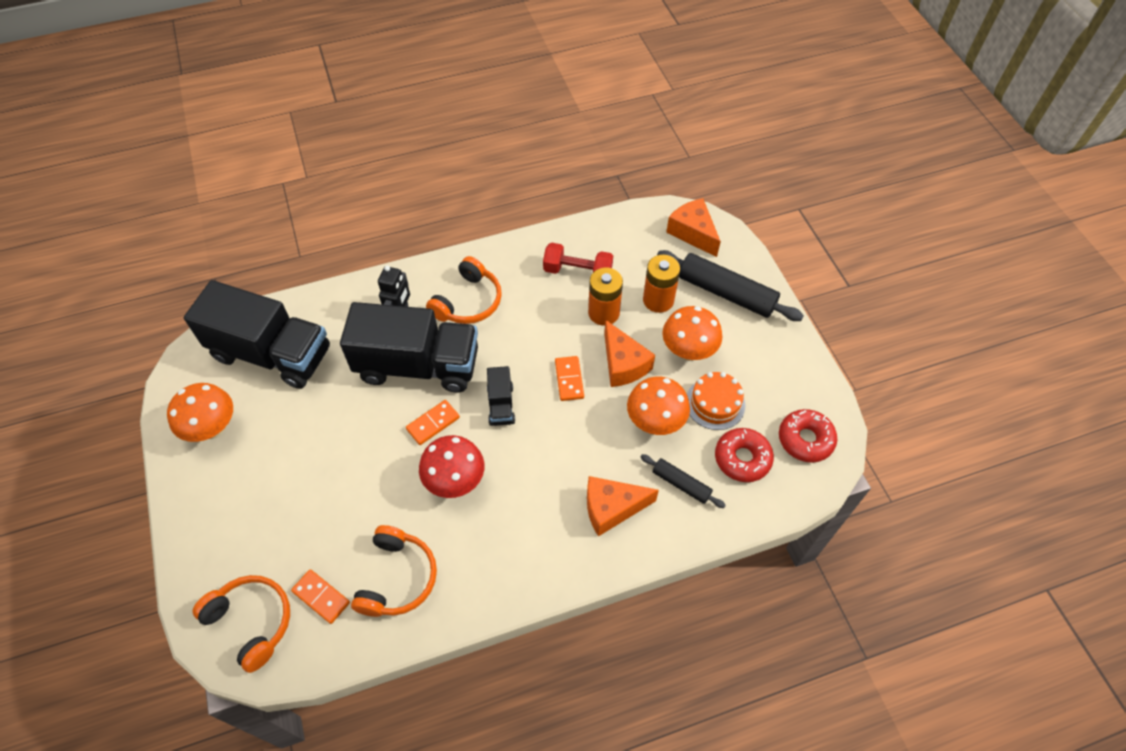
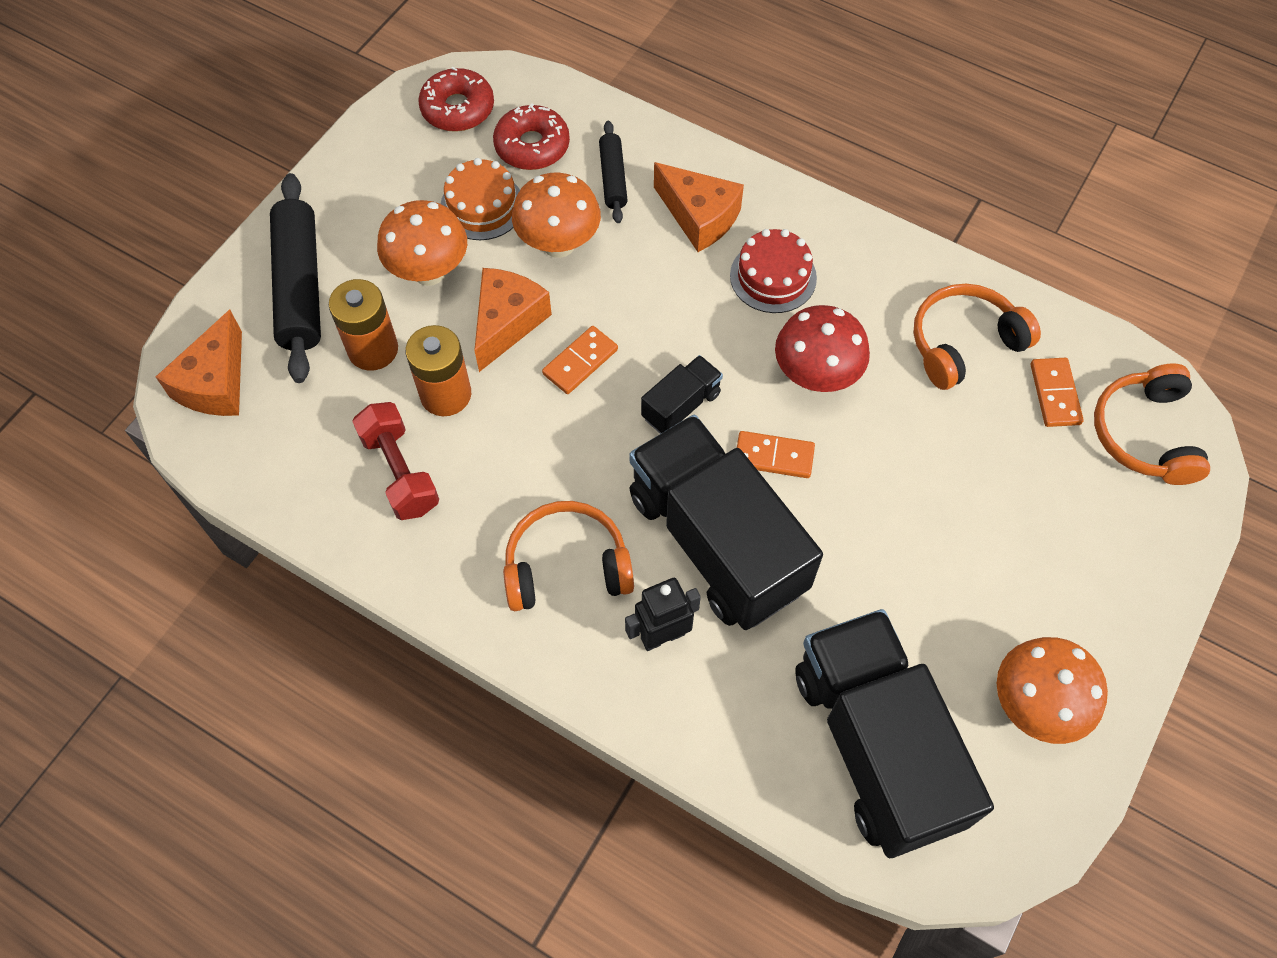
camera: 130 degrees left, 5 degrees up
(535, 513) = (773, 276): none -> red cake

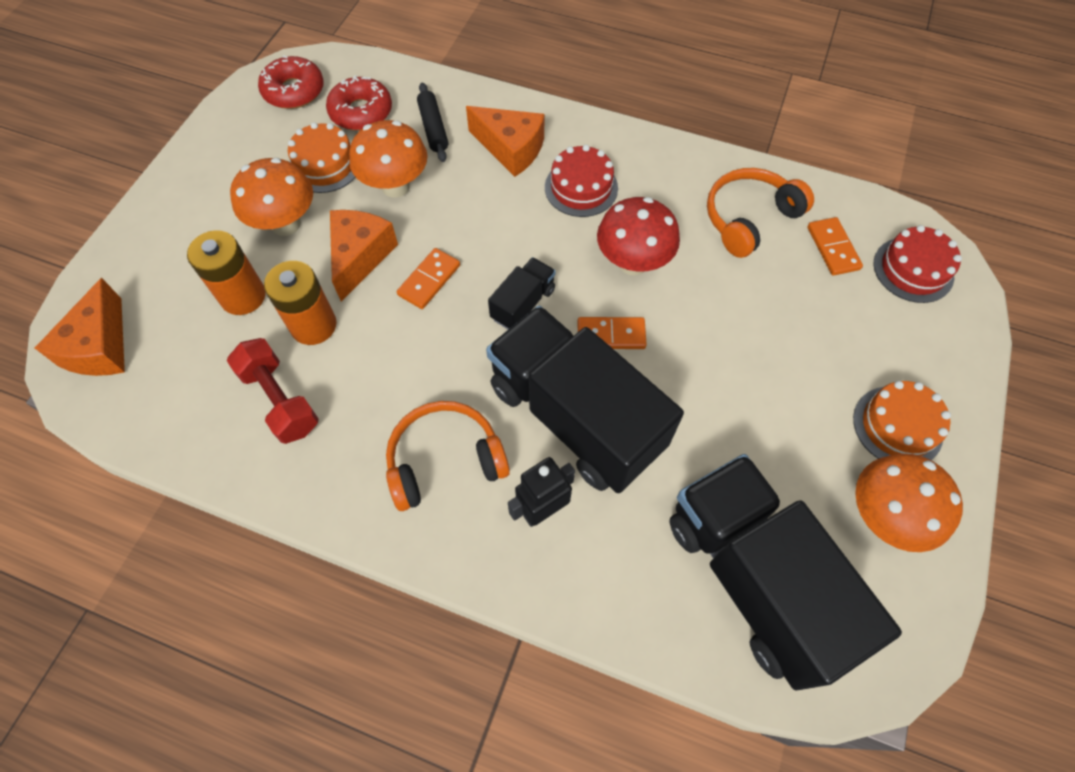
camera: 10 degrees left, 0 degrees up
(300, 286) = (171, 252): black rolling pin -> none
(1077, 611) = (897, 426): none -> orange cake
(1144, 434) = (913, 269): orange headphones -> red cake

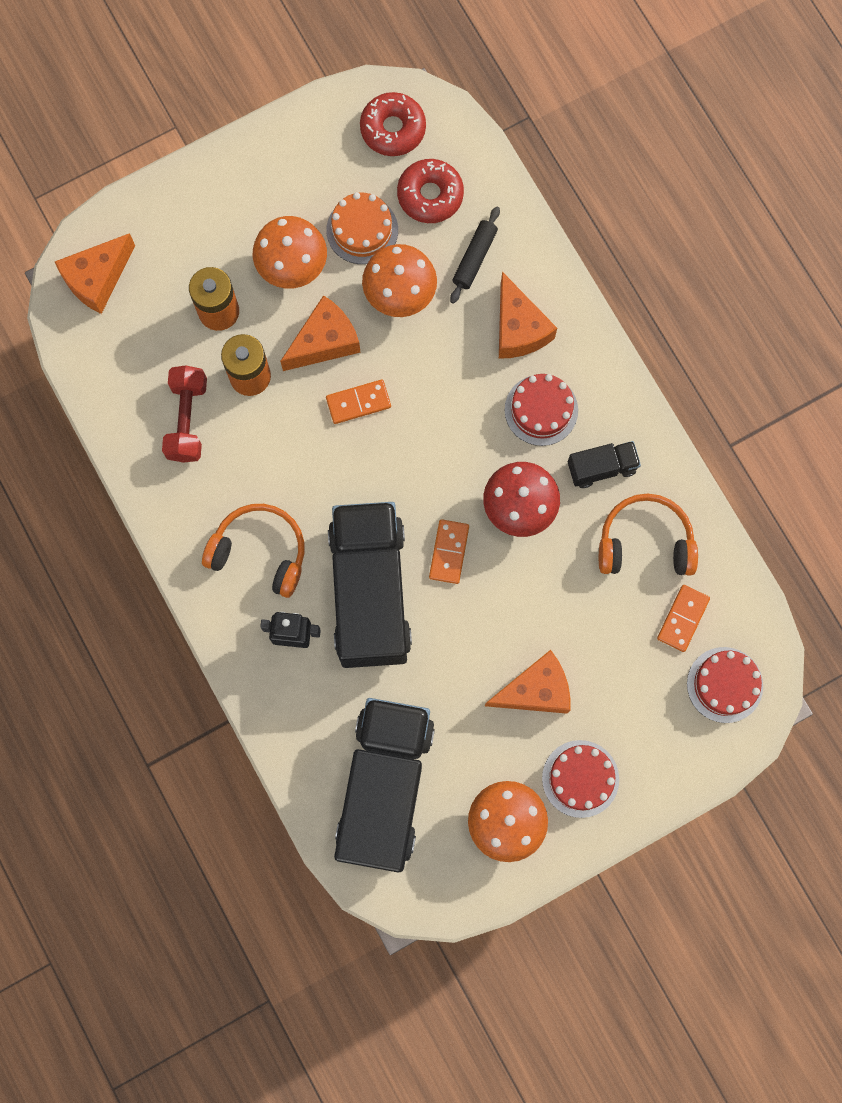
camera: 40 degrees right, 15 degrees up
(523, 304) = (408, 477): black truck -> black truck (601, 468)
(611, 335) = (449, 552): orange domino -> orange domino turned 60 degrees clockwise
(788, 385) = (535, 690): none -> orange cheese
(897, 426) = (580, 778): orange cake -> red cake

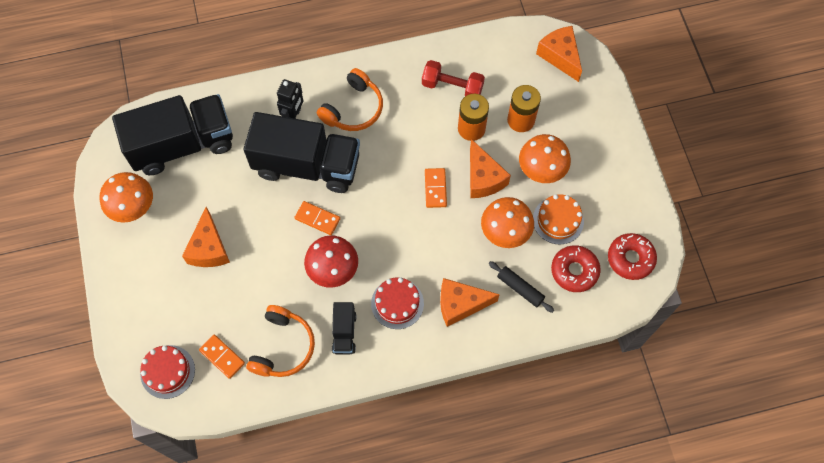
camera: 105 degrees right, 10 degrees down
(385, 787) = (182, 145): black truck -> black truck turned 45 degrees counterclockwise
(580, 778) = (142, 260): red cake -> none

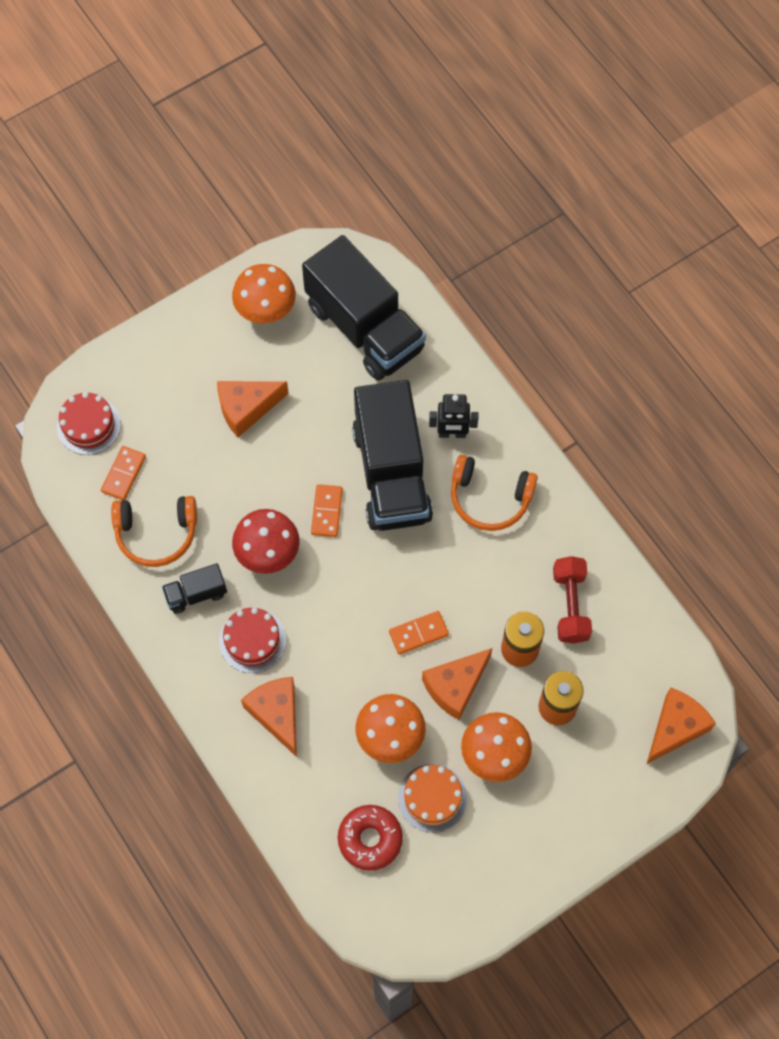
camera: 70 degrees right, 0 degrees up
(520, 288) = (322, 779): black rolling pin -> none
(630, 259) = (413, 906): red donut -> none

